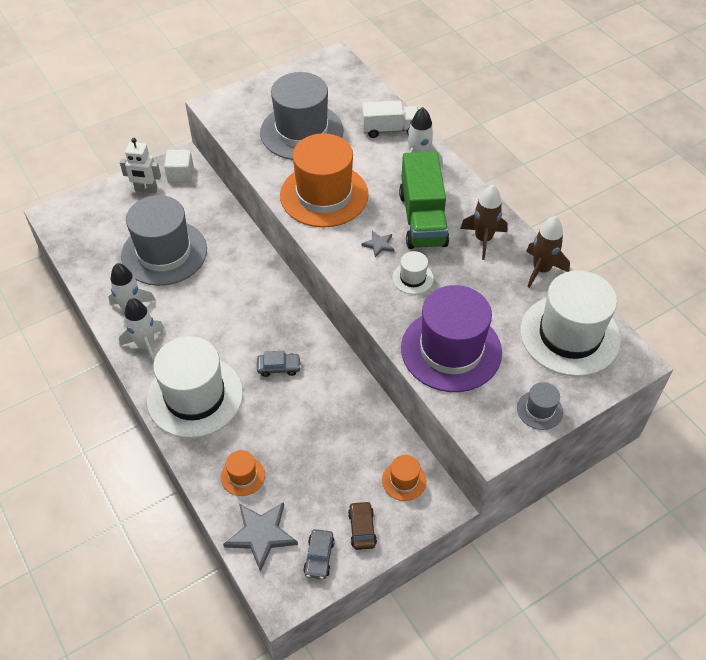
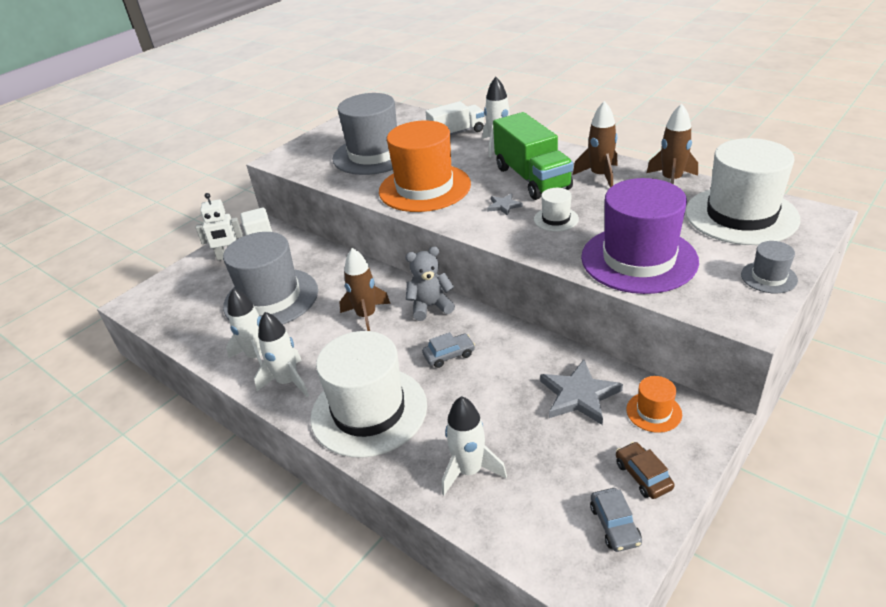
camera: 15 degrees left, 15 degrees down
(232, 302) = (366, 316): none -> brown rocket
(243, 476) = (469, 470): orange hat -> white rocket
(261, 535) = (529, 526): grey star -> grey star (579, 395)
(288, 312) = (430, 306): none -> grey teddy bear

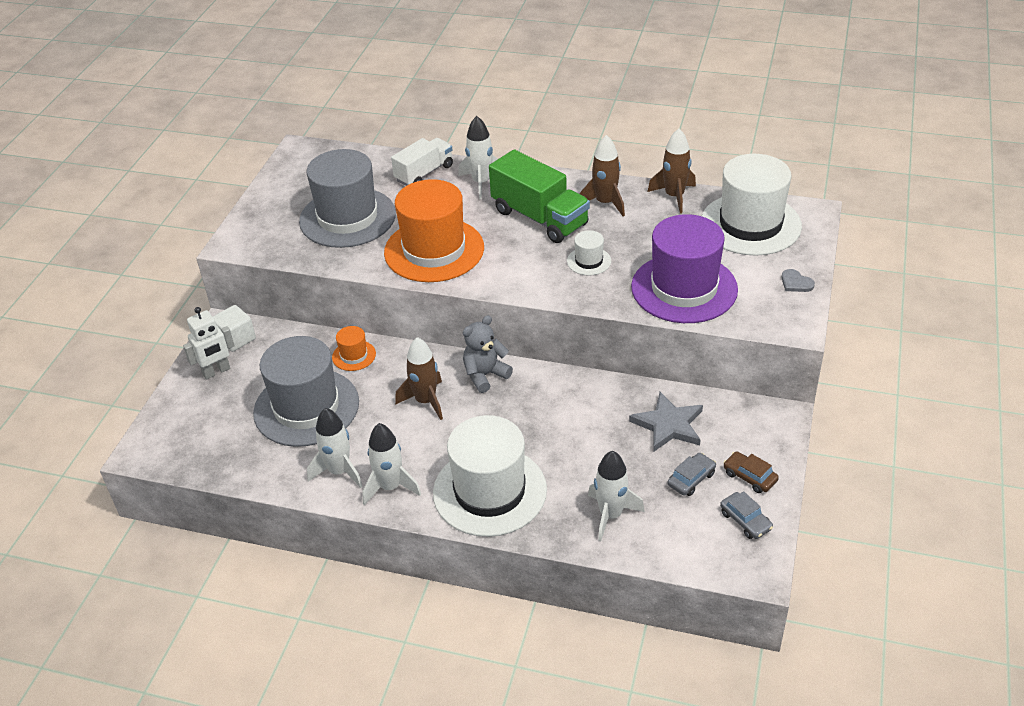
camera: 25 degrees left, 5 degrees up
(449, 355) = (533, 419): grey car -> grey car (691, 479)
(504, 206) = (530, 256): grey star -> none
(654, 412) = (735, 422): orange hat -> orange hat (354, 355)
(768, 277) = (796, 283): grey hat -> grey heart

